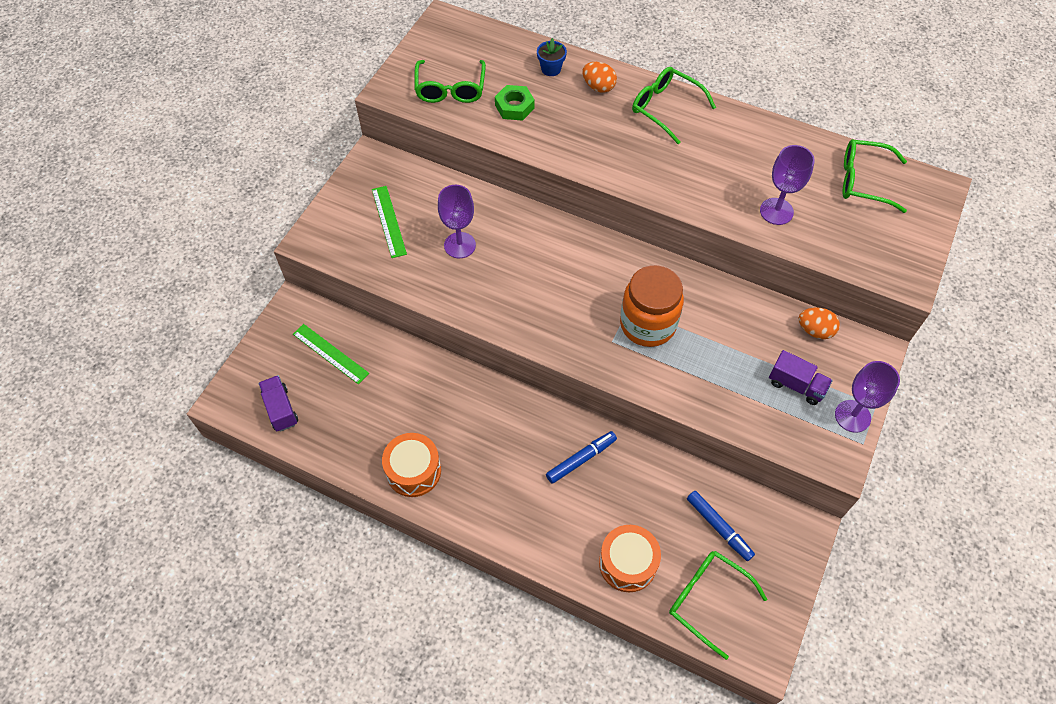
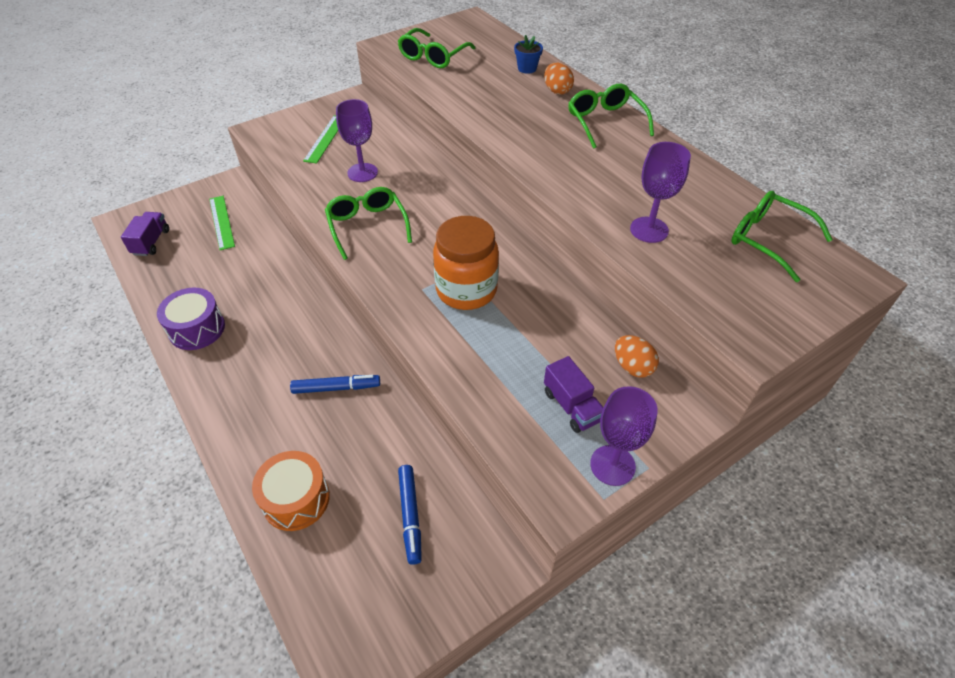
camera: 30 degrees right, 10 degrees down
(413, 471) = (197, 329): orange drum -> purple drum
(514, 107) = (473, 81): green nut -> none
(707, 600) = (340, 579): green glasses -> green glasses (367, 226)

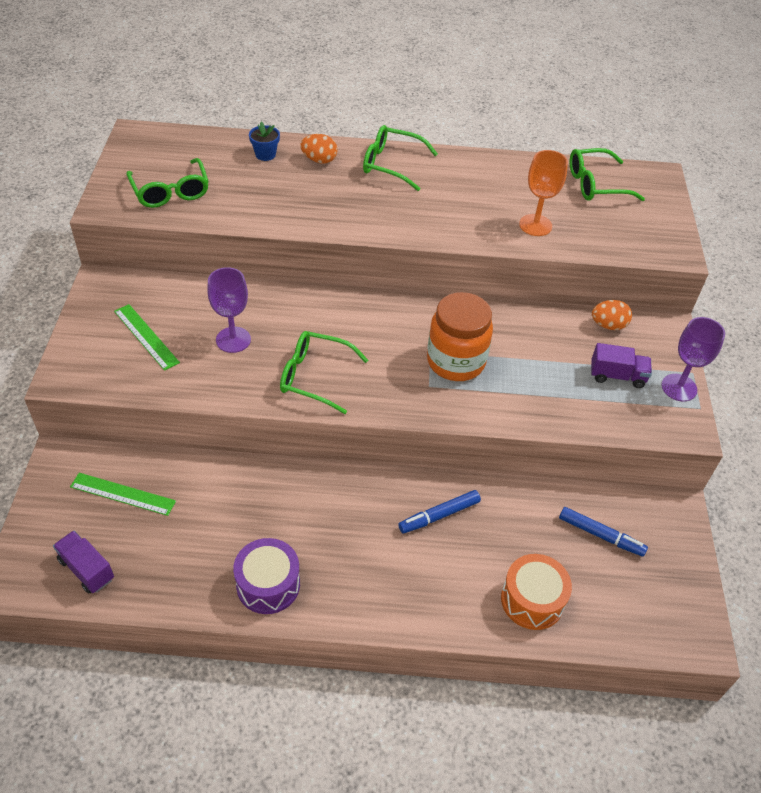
camera: 55 degrees left, 0 degrees up
(336, 388) = (439, 515): blue marker -> blue marker turned 150 degrees counterclockwise
(649, 230) = (535, 225): purple goblet -> orange goblet

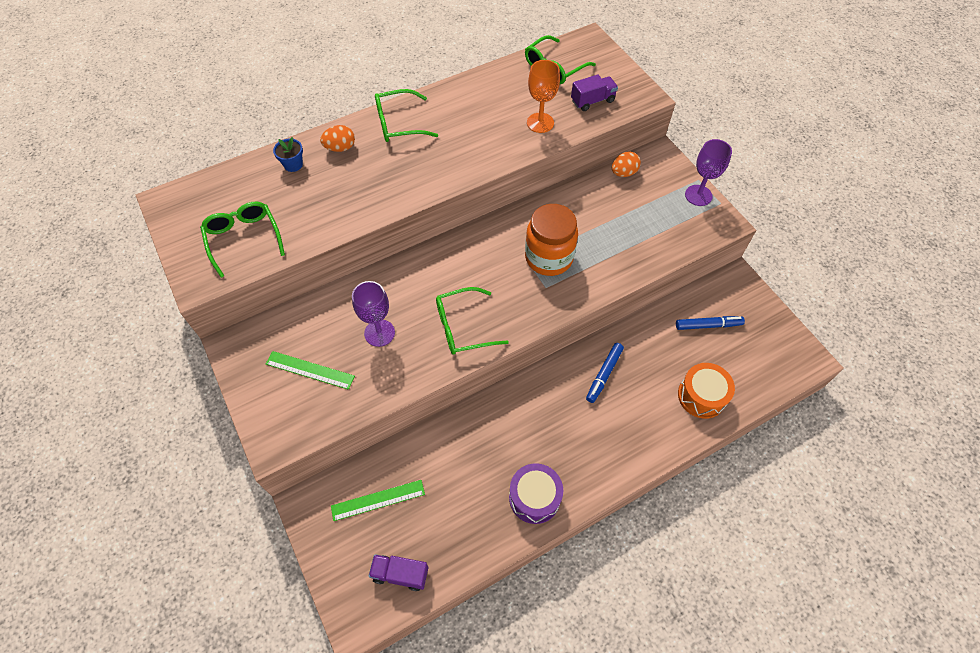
camera: 30 degrees left, 10 degrees up
(170, 192) = (244, 239): green glasses -> green glasses turned 150 degrees counterclockwise
(617, 376) = (656, 208): purple truck -> purple truck (592, 101)

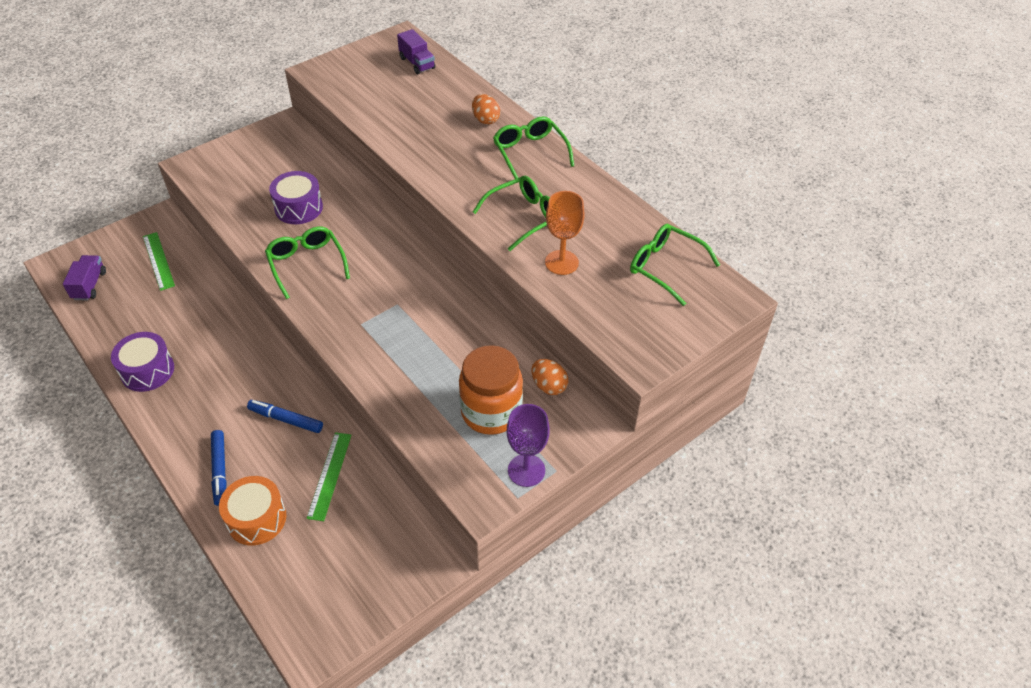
camera: 80 degrees right, 10 degrees down
(244, 239) = (363, 84): green glasses -> green glasses (524, 217)
(293, 164) = (457, 95): blue flower pot -> none
(310, 370) = (259, 172): green ruler -> green ruler (330, 475)
(379, 333) = (298, 208): purple goblet -> purple drum
(549, 258) = (402, 323): orange jar -> orange jar (491, 412)
(592, 101) = (615, 308): purple truck -> purple truck (417, 63)
(708, 325) = (358, 526): blue marker -> blue marker (220, 470)

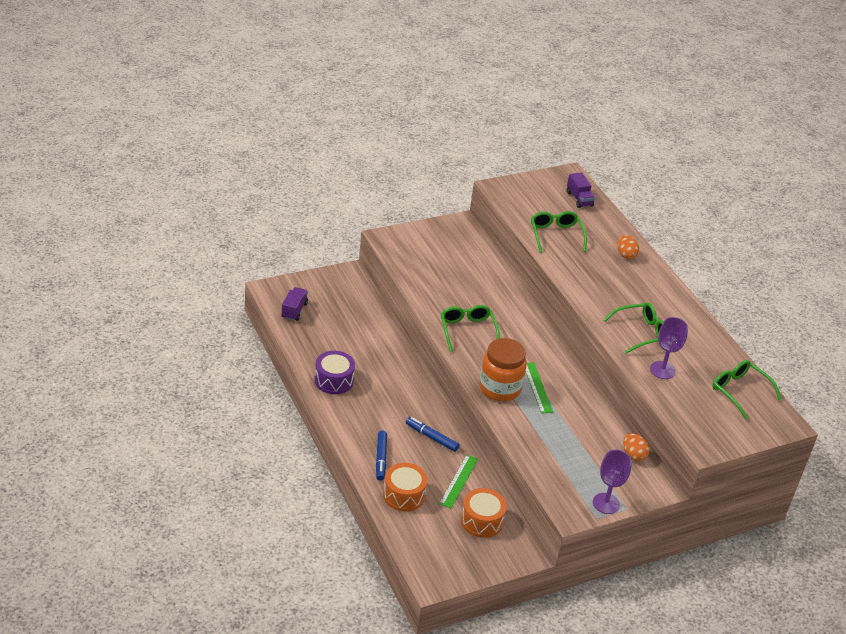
camera: 10 degrees right, 10 degrees down
(158, 261) = (347, 304): green ruler -> green ruler (537, 387)
(298, 208) = (466, 289): purple drum -> none
(368, 528) = (481, 521): none -> orange drum
(491, 412) = (588, 461): orange jar -> orange jar (499, 388)
(530, 153) = (655, 287): green glasses -> green glasses (556, 235)
(561, 262) = (662, 370): orange goblet -> purple goblet

